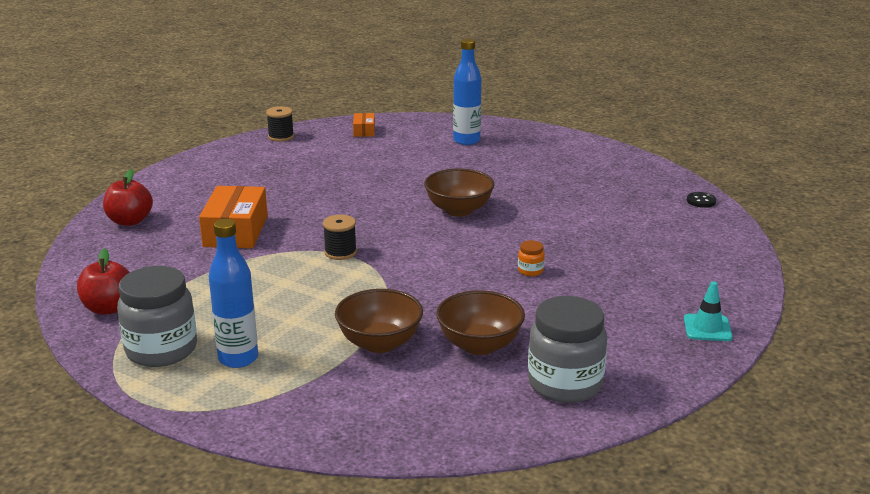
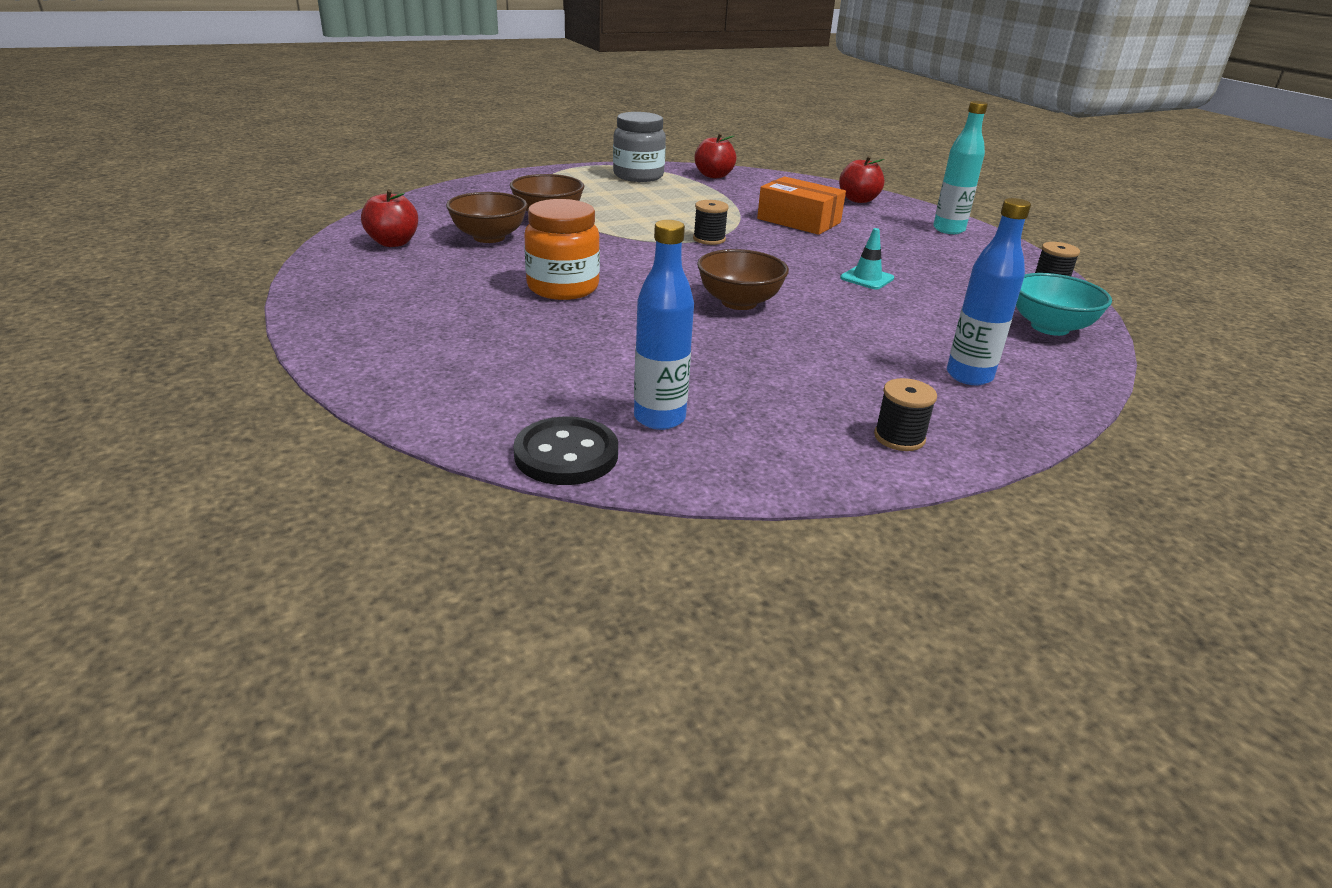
camera: 120 degrees right, 5 degrees up
(187, 176) = (948, 230): none -> turquoise bottle
(238, 358) = (596, 186): blue bottle -> blue bottle (659, 418)
(364, 131) = (1049, 327): orange box -> turquoise bowl
(530, 271) = (563, 288): orange jar -> orange jar, size x2.43
(559, 145) = (899, 437): none -> black spool
(565, 384) = (393, 243): grey jar -> red apple
(701, 201) = (566, 454): black button -> black button, size x1.96
(707, 328) = (338, 314): turquoise traffic cone -> turquoise traffic cone (867, 278)

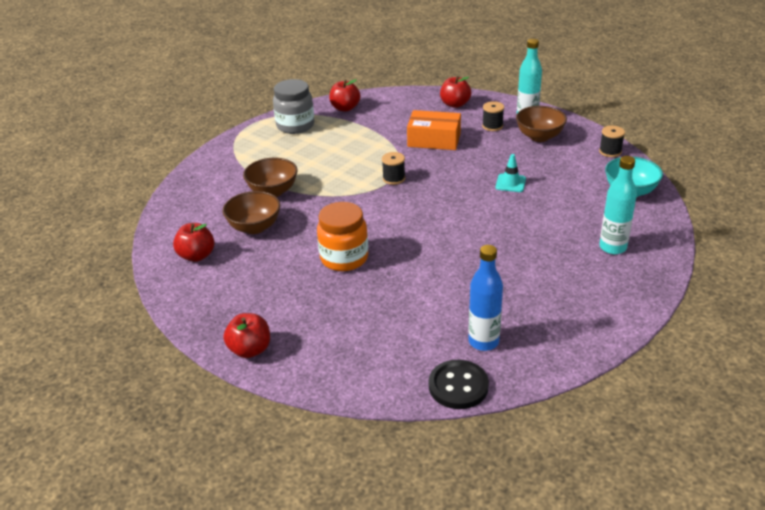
camera: 20 degrees left, 5 degrees up
(340, 334) = (250, 350): none -> red apple
(739, 302) = (455, 232): brown bowl -> brown bowl (539, 136)
(899, 437) = (607, 307): black spool -> black spool (492, 126)
(969, 376) = (612, 247): blue bottle -> turquoise bottle

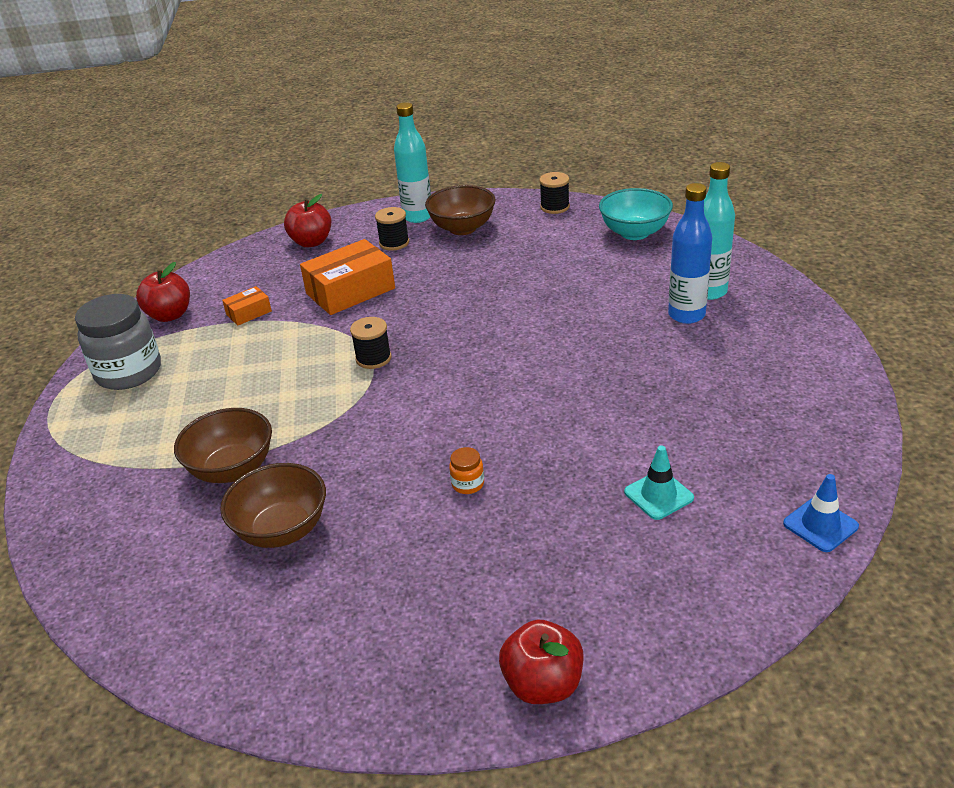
camera: 45 degrees left, 0 degrees up
(197, 256) = (255, 627): red apple -> none
(344, 258) = (468, 484): orange jar -> orange jar, size x0.41
(376, 125) = (249, 313): none -> orange box
(458, 386) = (820, 525): black button -> blue traffic cone
(483, 342) = (762, 461): blue bottle -> blue bottle (686, 315)
(510, 183) = (512, 289): turquoise traffic cone -> turquoise traffic cone (658, 495)

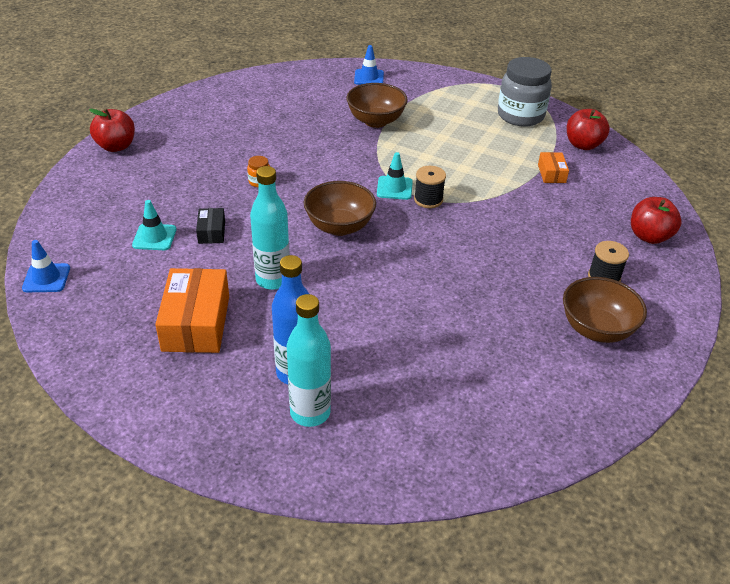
camera: 120 degrees right, 5 degrees up
(99, 539) = (369, 78): none -> blue traffic cone
(282, 530) = (307, 120): brown bowl -> brown bowl (339, 226)
(350, 291) = (537, 224): orange box -> orange box (196, 323)
(374, 386) = (394, 188): none -> turquoise traffic cone
(417, 217) = (650, 313): turquoise bottle -> turquoise bottle (273, 280)
(555, 207) = (587, 417): black spool -> none
(596, 461) = (211, 232): none -> black box
(634, 233) = (469, 439): turquoise bowl -> none

